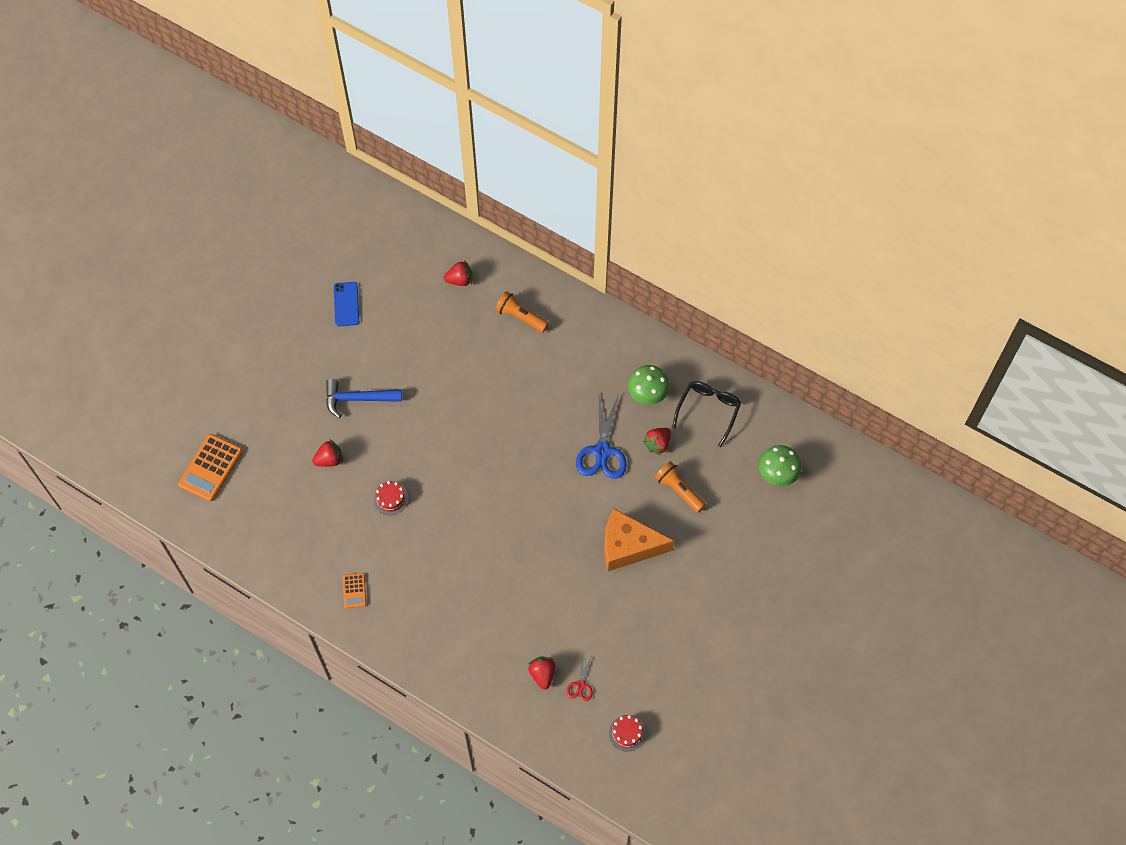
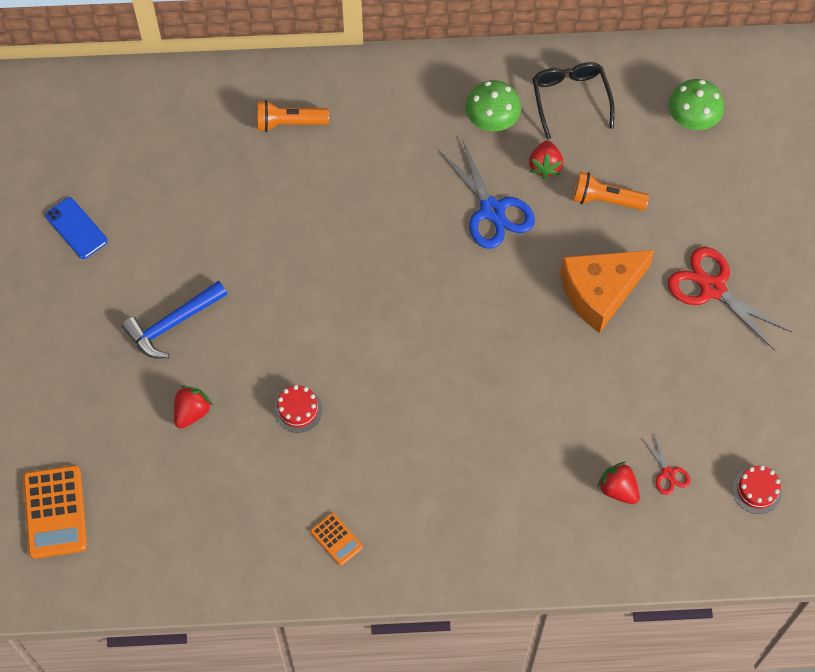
camera: 35 degrees left, 0 degrees up
(460, 280) = (189, 124): red strawberry -> none
(701, 590) = (712, 288): none -> red scissors

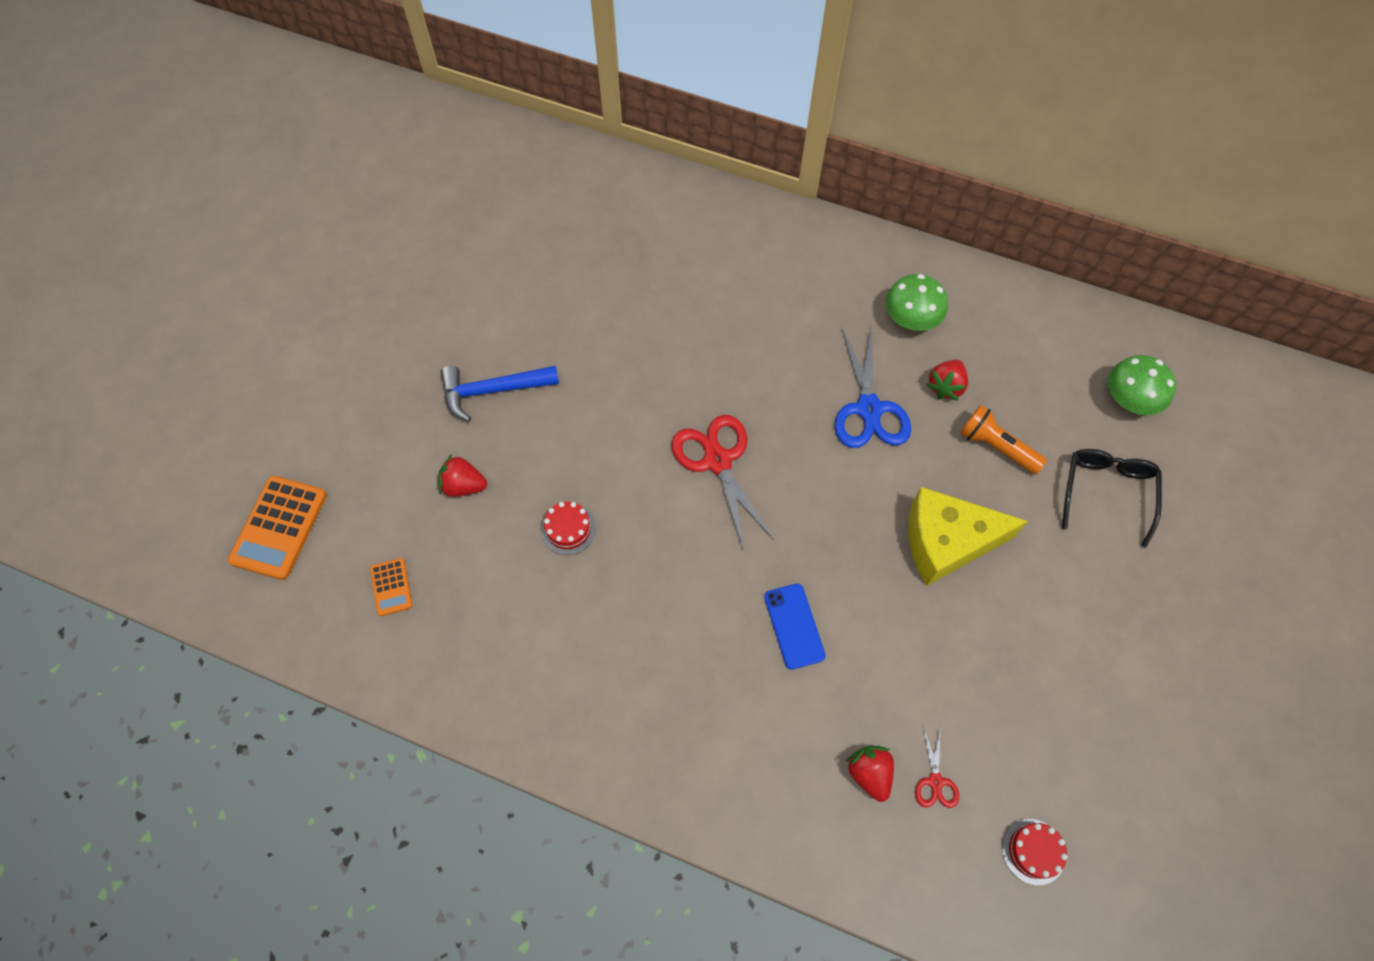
camera: 25 degrees right, 0 degrees up
(76, 228) = (454, 264): blue phone -> blue phone (794, 626)
(192, 412) = (463, 485): red strawberry -> red strawberry turned 135 degrees counterclockwise
(289, 123) = (706, 245): orange flashlight -> none
(336, 539) = (536, 686): orange calculator -> orange calculator (391, 587)
(570, 99) = (1003, 330): black glasses -> black glasses (1106, 492)
(600, 292) = (947, 542): orange cheese -> yellow cheese
(712, 288) = (1076, 591): red scissors -> red scissors (717, 461)

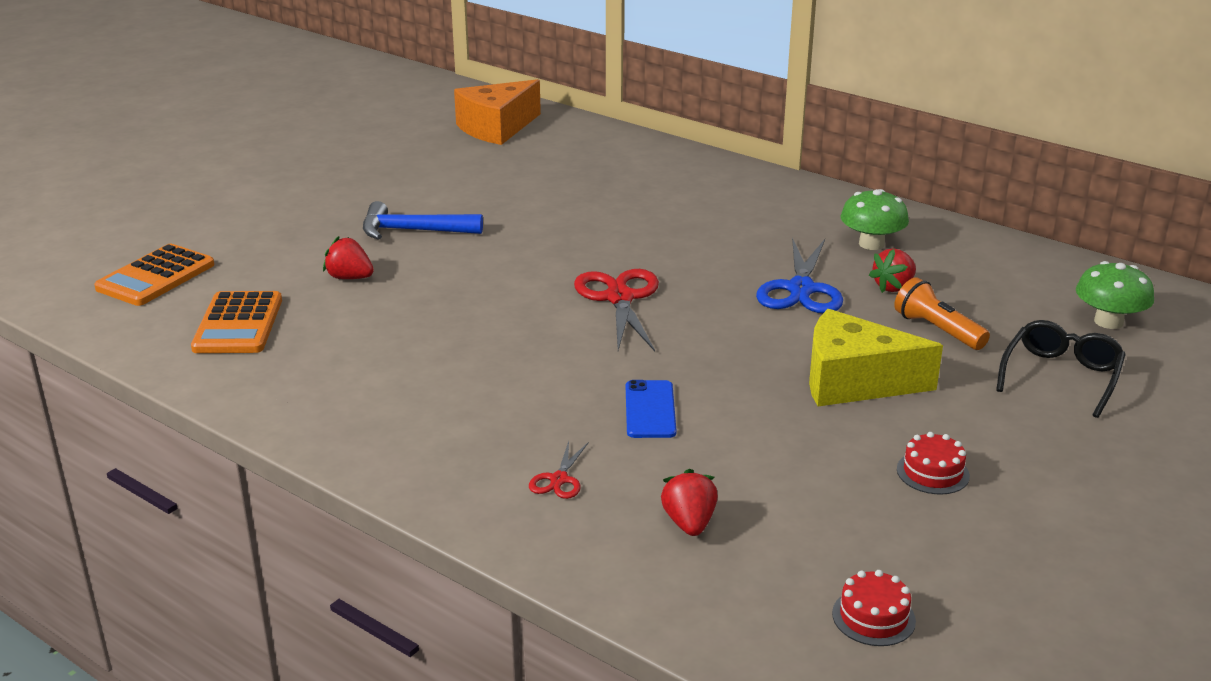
camera: 15 degrees right, 35 degrees down
(391, 587) = (238, 324): orange calculator -> orange calculator, size x1.87
(506, 181) = (497, 128): none -> orange cheese
(568, 529) = (439, 316): red cake -> red cake (932, 472)
(935, 781) = (768, 542): red scissors -> red scissors (559, 480)

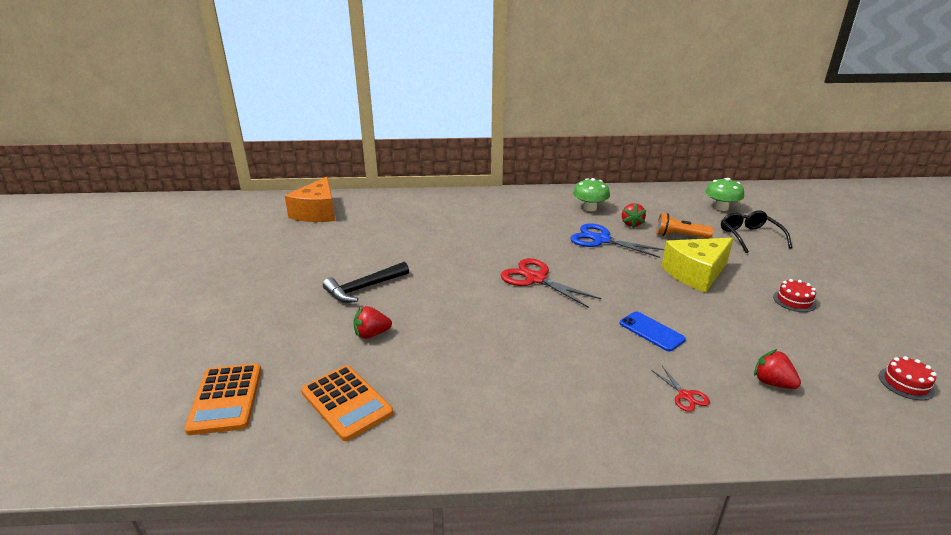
camera: 40 degrees left, 0 degrees up
(413, 230) = (364, 288): blue hammer -> black hammer
(801, 289) = (601, 240): blue scissors -> blue scissors turned 150 degrees clockwise

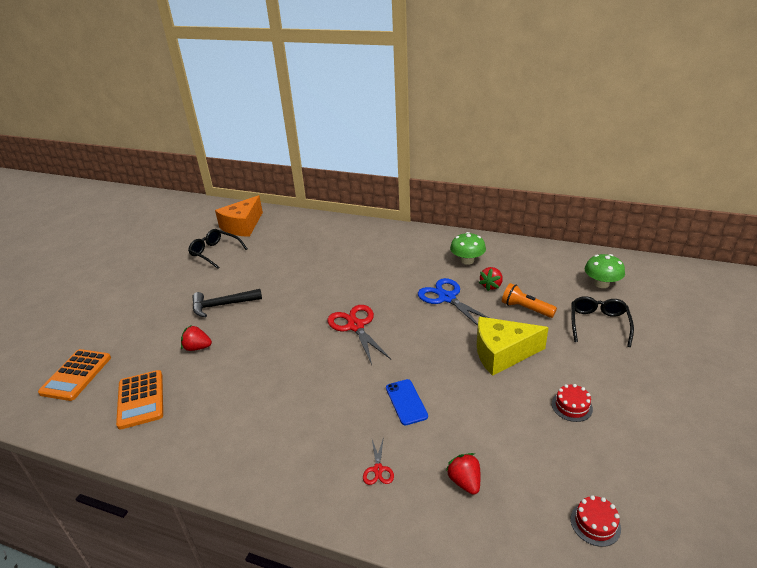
camera: 25 degrees right, 5 degrees up
(306, 241) = (215, 252): none -> black glasses

